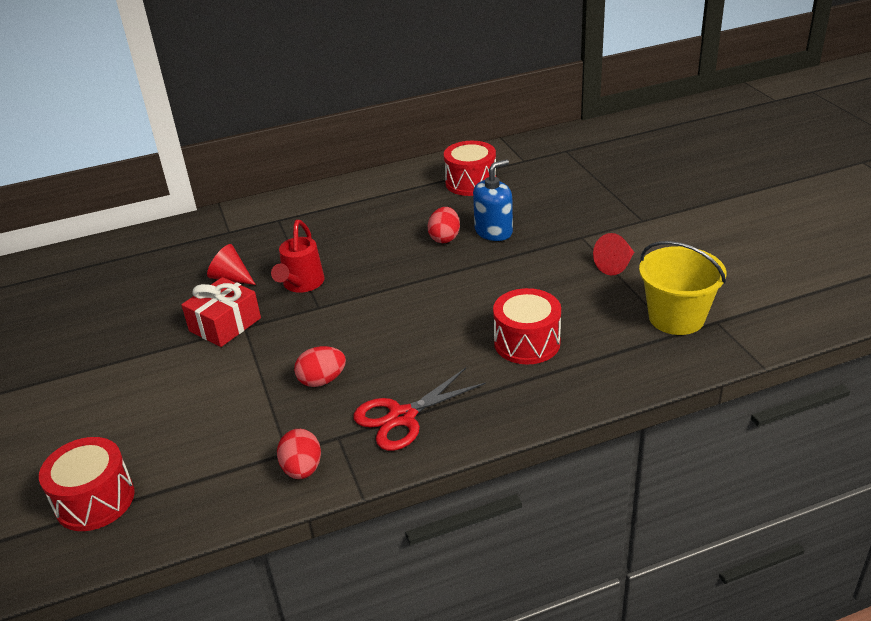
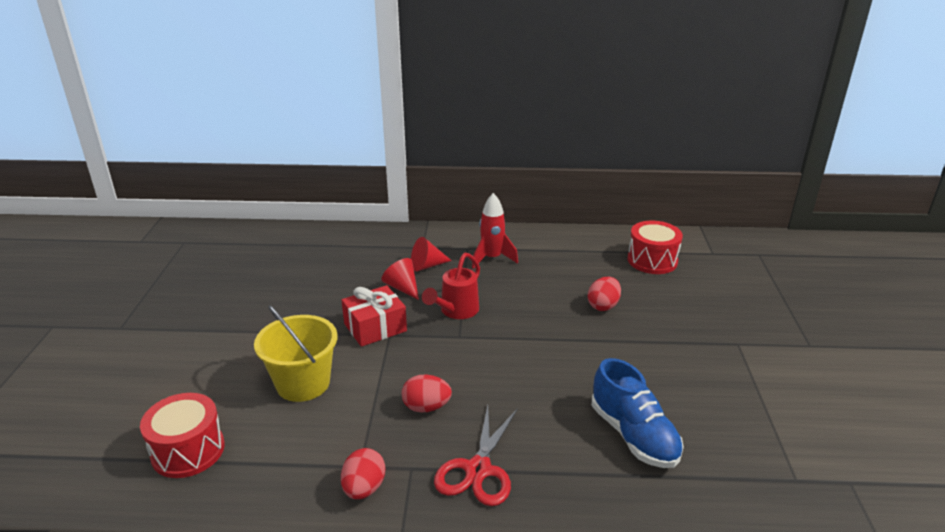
camera: 20 degrees right, 5 degrees down
(310, 223) = (492, 258): none -> red rocket
(402, 417) = (478, 469): red scissors -> red scissors turned 60 degrees counterclockwise
(493, 231) = (652, 313): blue soap dispenser -> none
(527, 342) = (633, 435): red drum -> blue shoe
(615, 265) = (761, 384): red cone -> red cone (427, 265)
(676, 317) = (805, 462): yellow bucket -> yellow bucket (303, 383)

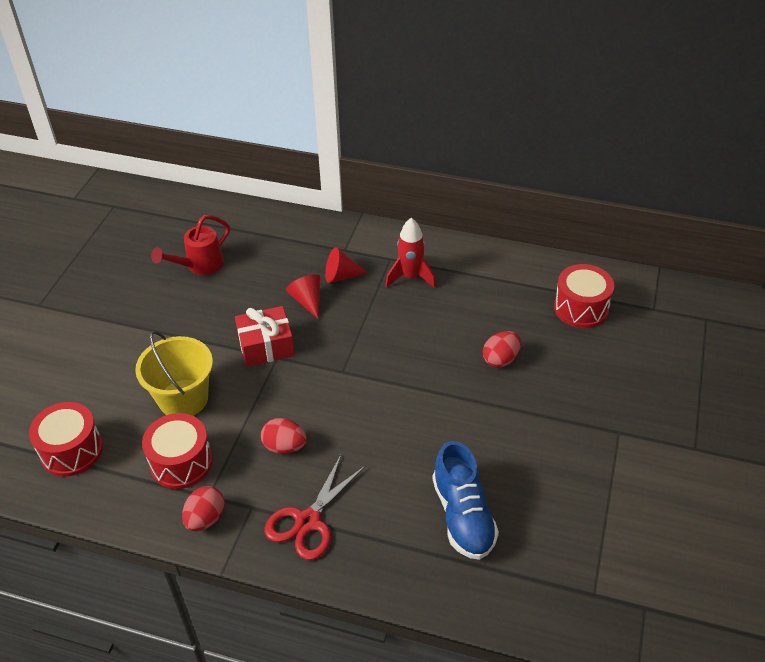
camera: 15 degrees right, 15 degrees up
(319, 440) = (181, 462): none -> red drum
(456, 311) = (349, 340): red watering can -> red watering can (199, 266)

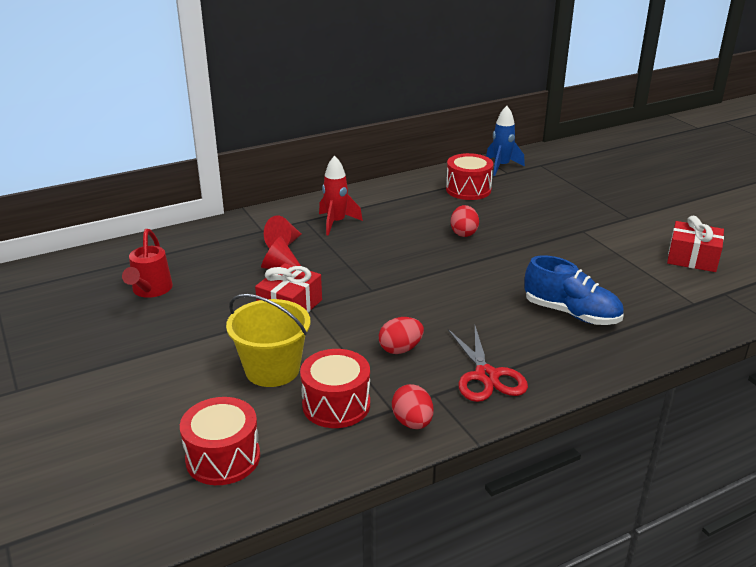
camera: 45 degrees left, 15 degrees down
(659, 297) = (501, 166): none -> blue rocket
(681, 545) = (692, 258): none -> red gift

